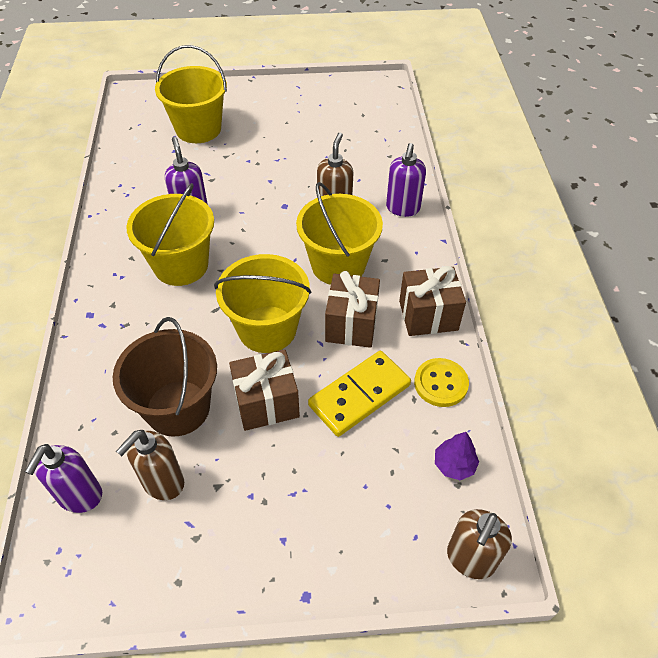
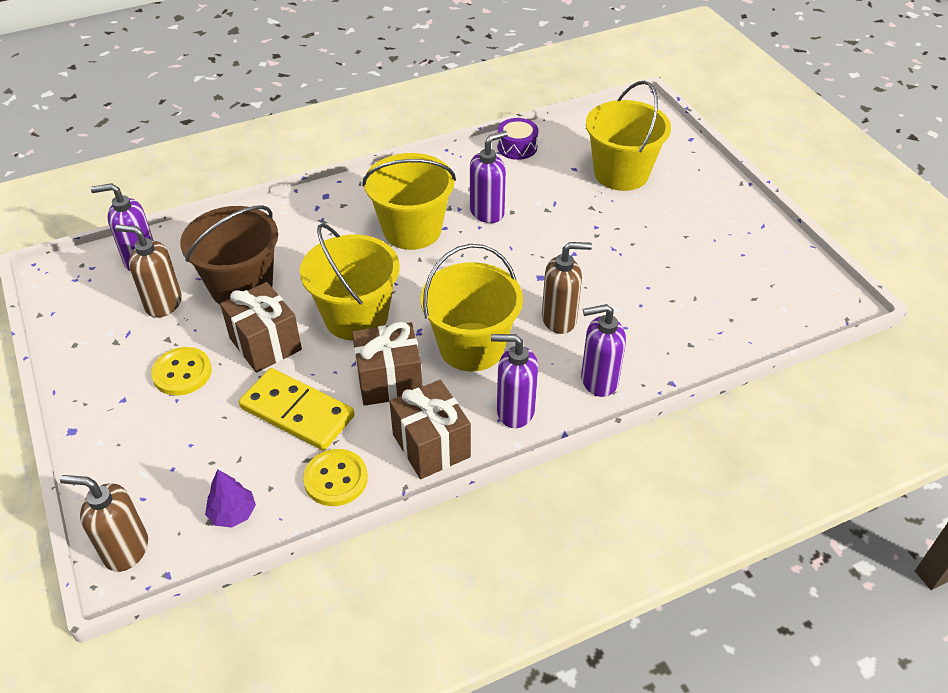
camera: 70 degrees right, 5 degrees down
(122, 173) = (517, 147): none -> purple drum
(271, 479) = (182, 373): none -> yellow button
(413, 259) = (515, 411): none -> purple soap dispenser

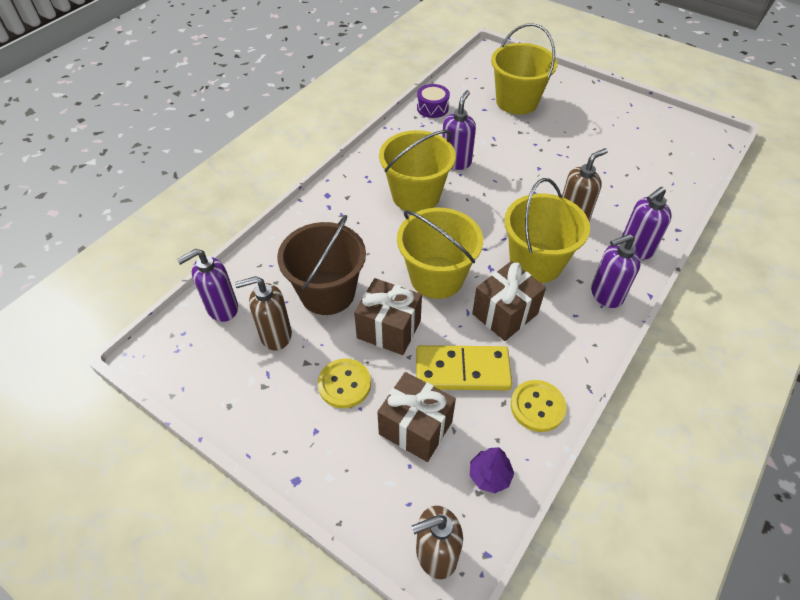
camera: 30 degrees left, 5 degrees up
(431, 446) = (577, 347): brown gift -> brown gift (415, 428)

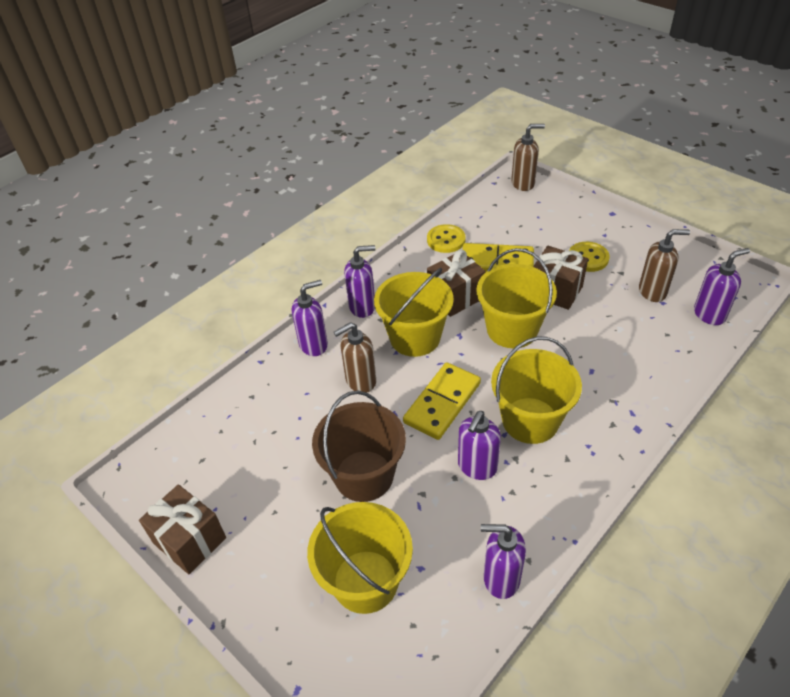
camera: 170 degrees left, 5 degrees down
(327, 293) = (614, 322): brown bucket -> brown bucket (364, 476)
(415, 428) = (534, 233): brown gift -> brown gift (190, 540)
(432, 108) = (501, 578): purple drum -> purple soap dispenser
(489, 475) = (486, 210): purple tree -> none
(493, 204) = (442, 403): none -> yellow domino

